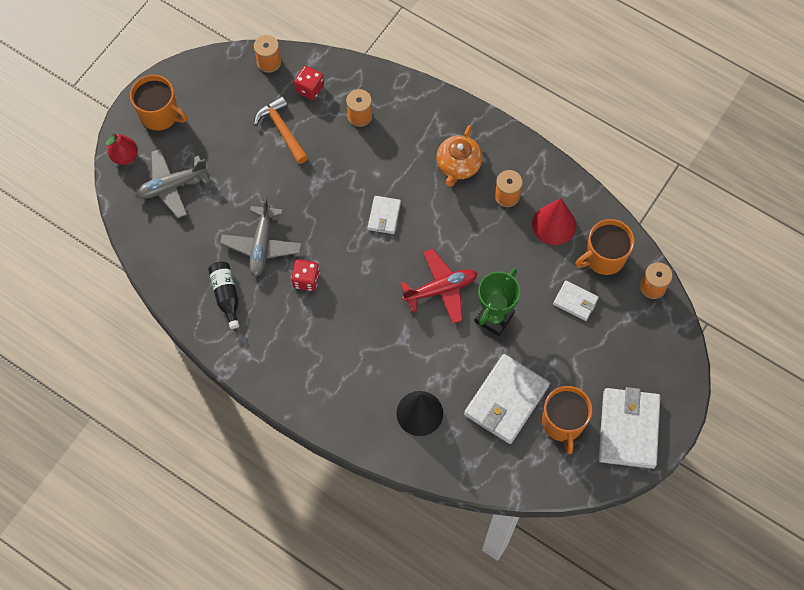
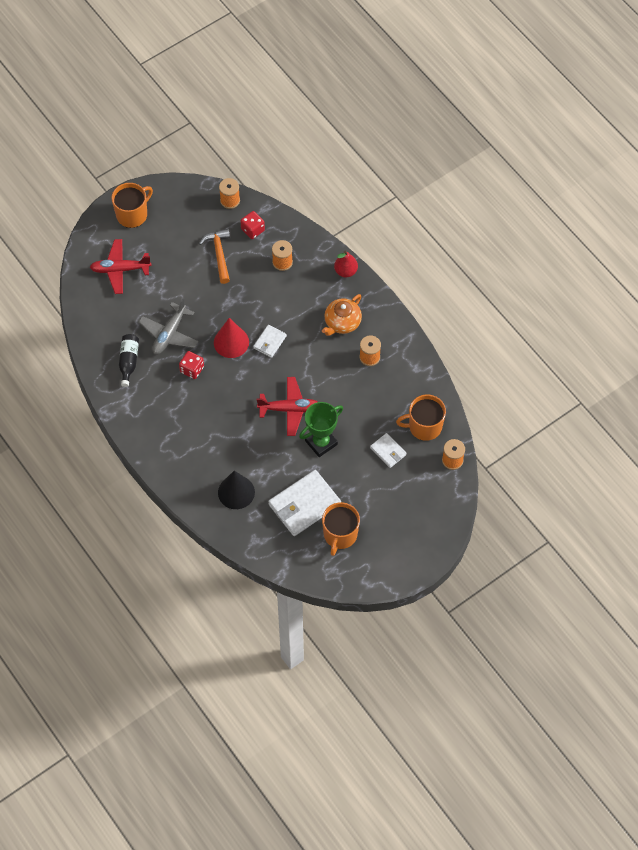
camera: 20 degrees right, 5 degrees down
(125, 156) = (94, 237): red pear -> red pear (345, 271)
(160, 115) = (132, 214): orange mug -> orange mug turned 90 degrees counterclockwise
(171, 186) = (120, 269): grey plane -> red plane
(554, 224) = (396, 390): red cone -> red cone (231, 342)
(628, 429) = (387, 556): white wallet -> none

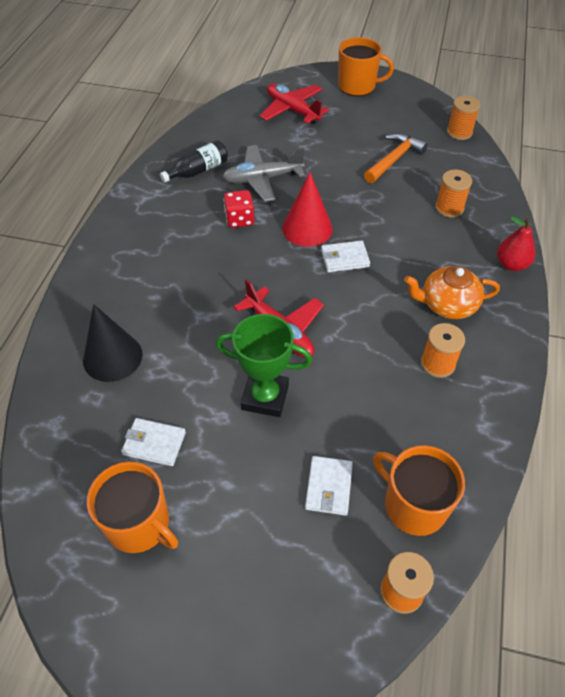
camera: 50 degrees right, 10 degrees down
(253, 230) = (452, 165): red dice -> none
(304, 504) = (154, 443): white wallet -> white wallet, size x0.52
(340, 535) = (139, 524): orange mug -> orange mug turned 120 degrees counterclockwise

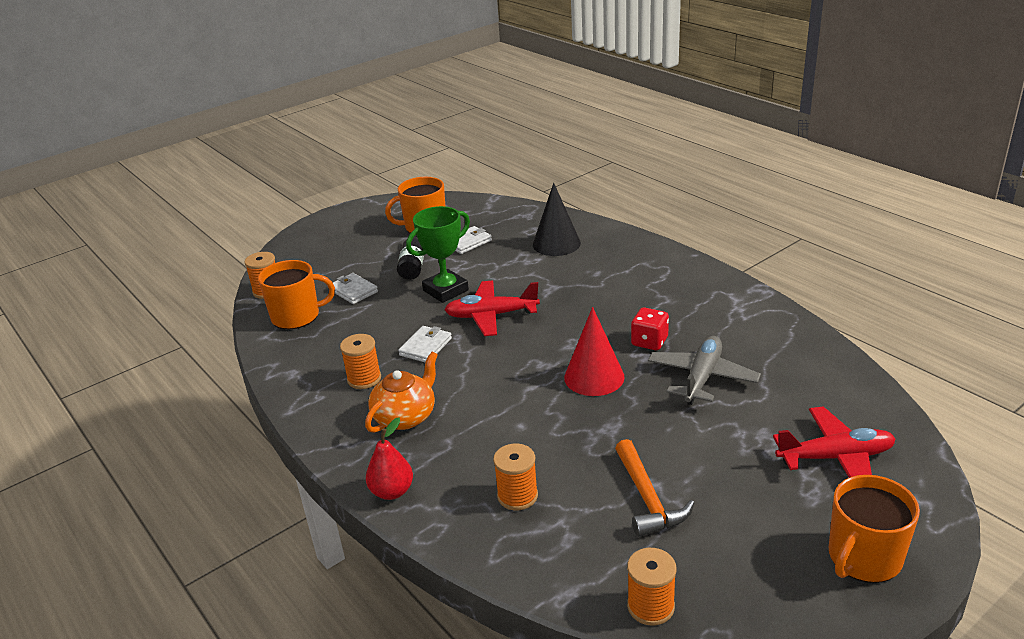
camera: 130 degrees right, 20 degrees down
(198, 171) = (755, 341): black bottle -> black bottle (413, 264)
(344, 258) = (529, 382): white wallet -> white wallet (425, 347)

